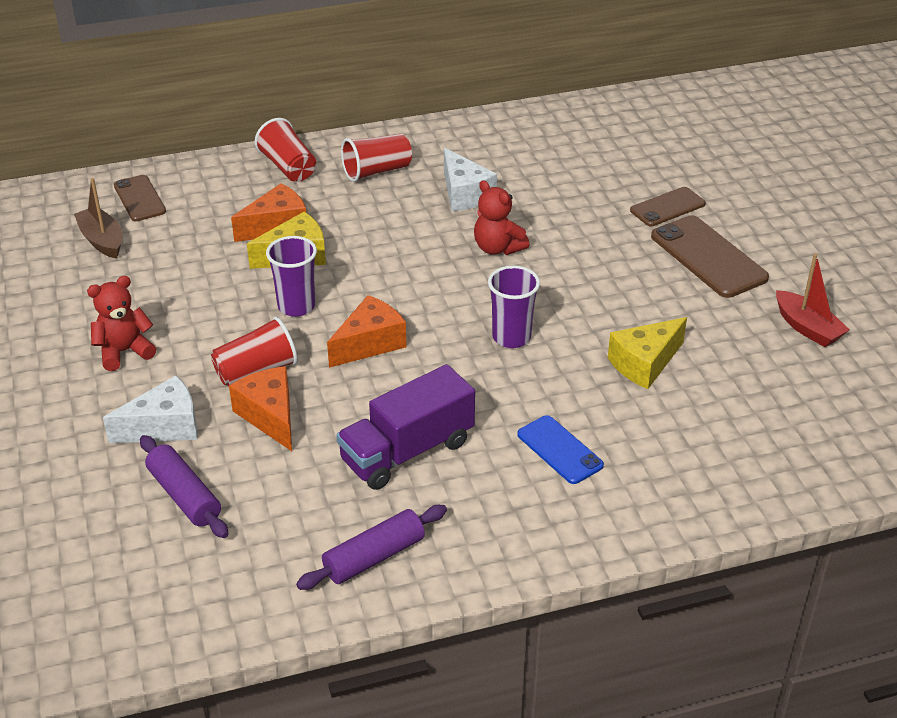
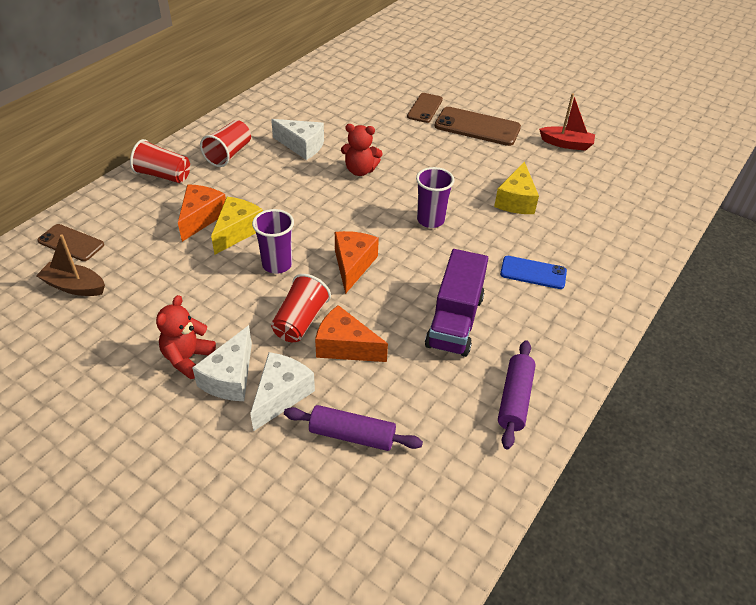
camera: 40 degrees left, 5 degrees up
(140, 387) = (230, 377): none -> white cheese

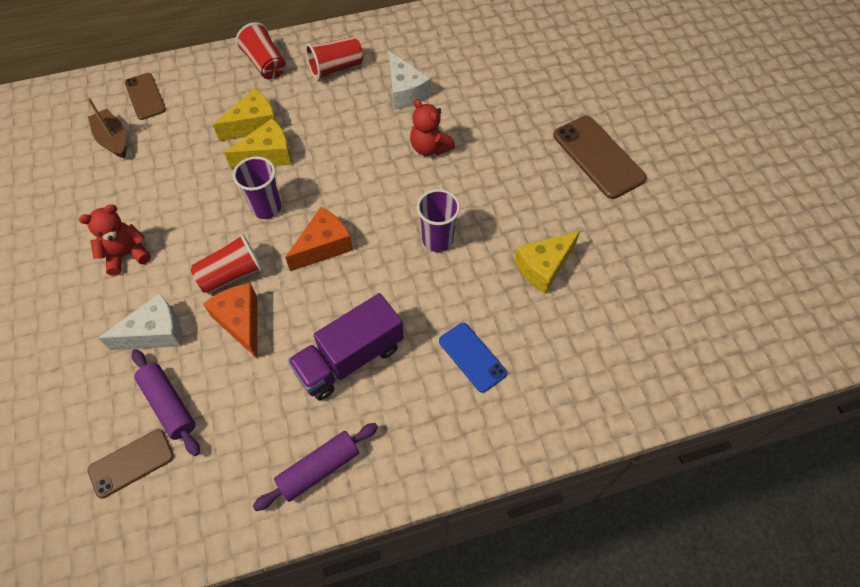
camera: 40 degrees right, 15 degrees up
(201, 218) = (254, 125): orange cheese -> yellow cheese
(230, 377) = (138, 292): white cheese -> none
(425, 108) = (567, 105): brown phone -> brown phone (131, 463)
(566, 144) = (675, 230): red boat -> none

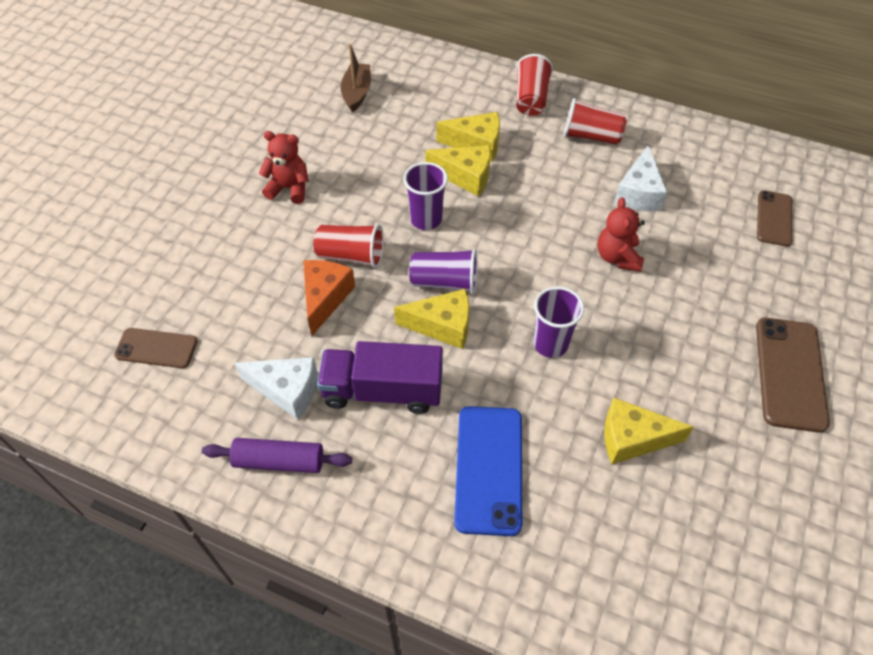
camera: 40 degrees right, 5 degrees down
(145, 96) = (410, 72): brown phone -> brown phone (774, 218)
(155, 333) = (257, 262): white cheese -> white cheese (287, 390)
(169, 405) = (218, 324): purple rolling pin -> none
(323, 246) = (444, 282): orange cheese -> purple cup
(351, 280) = (442, 326): none -> yellow cheese
(472, 357) = (489, 469): blue phone -> blue phone, size x1.60

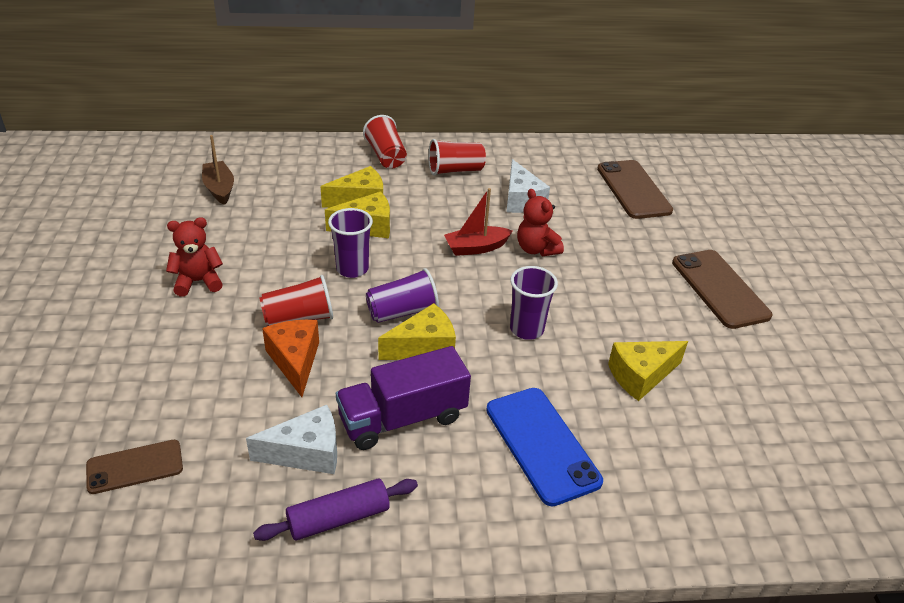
camera: 30 degrees left, 15 degrees down
(557, 235) = (476, 248): none -> red boat
(774, 218) = (633, 189): brown phone -> brown phone, size x1.60

